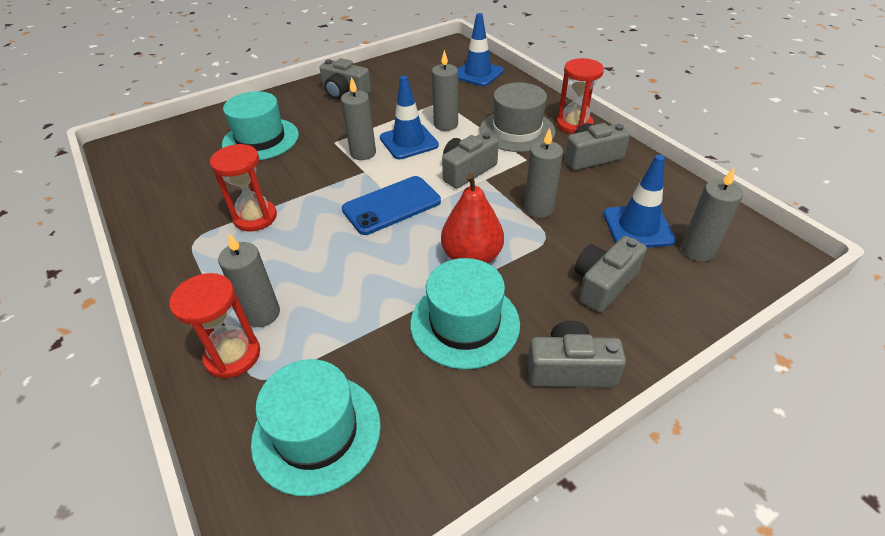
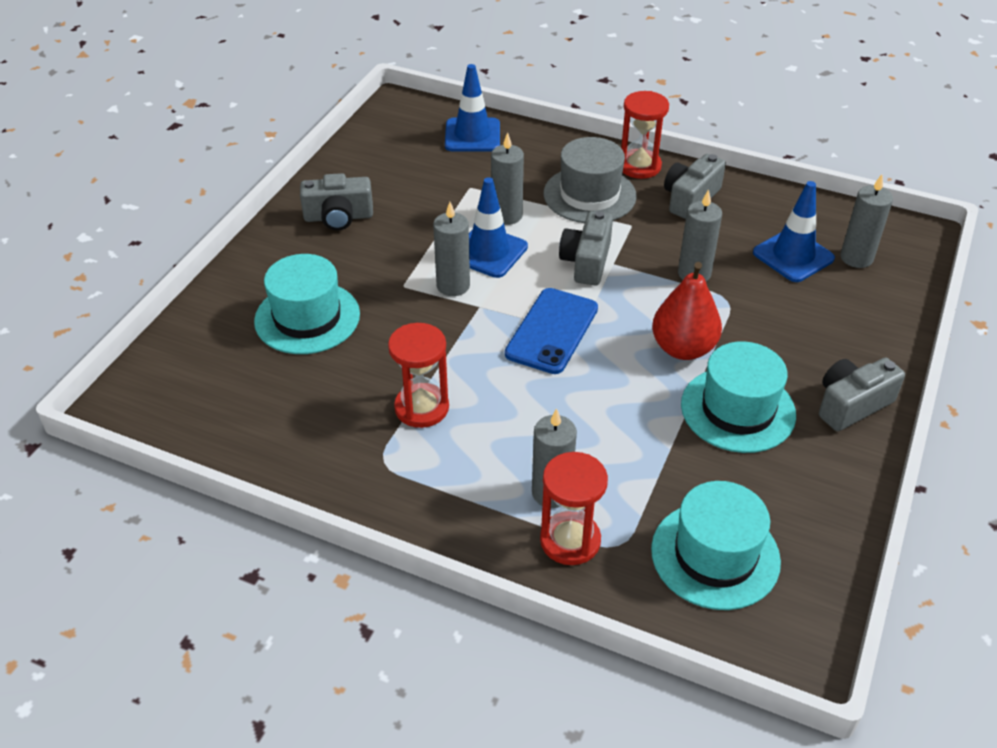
camera: 35 degrees left, 0 degrees up
(603, 284) = (812, 322): grey camera -> none

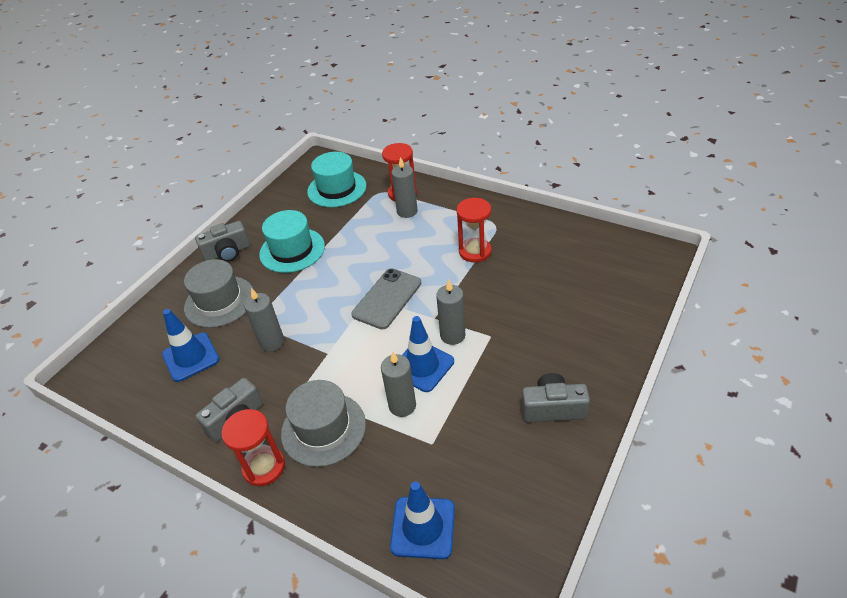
camera: 170 degrees left, 0 degrees up
(307, 318) = (558, 310): turquoise hat -> none
(552, 331) = (387, 298): blue phone -> grey phone
(586, 262) = (347, 355): grey camera -> none
(683, 348) = (306, 286): red pear -> none
(805, 324) = (219, 301): none -> grey hat
(856, 258) = (146, 354): grey candle -> none

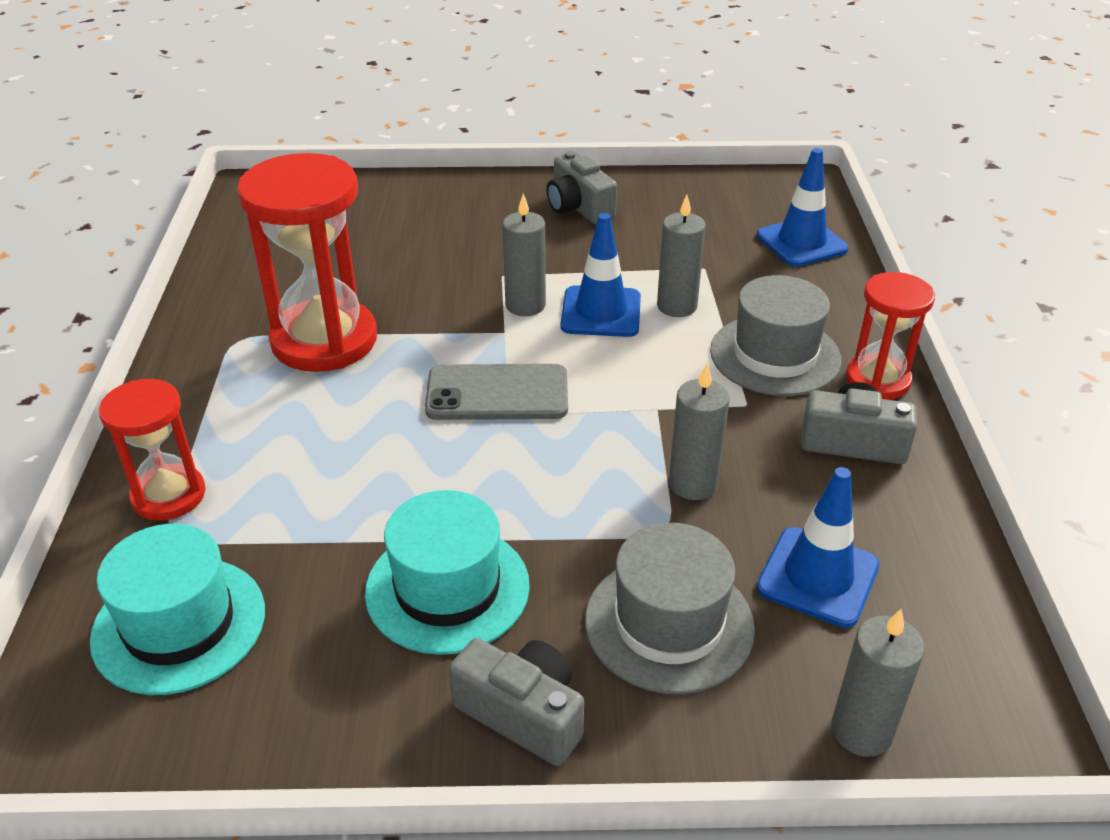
camera: 125 degrees left, 5 degrees down
(407, 211) = (236, 463): grey candle -> grey candle (861, 731)
(475, 251) = (324, 340): red hourglass -> red hourglass, size x1.73

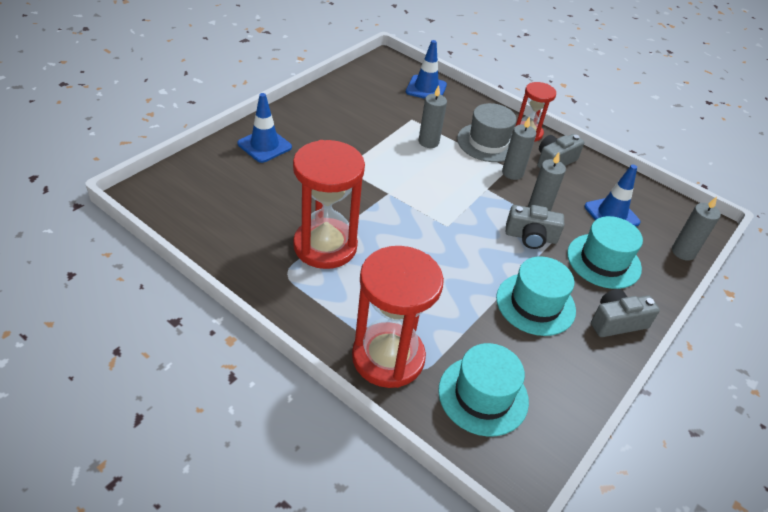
camera: 55 degrees left, 5 degrees up
(169, 495) = (388, 357): red hourglass -> red hourglass, size x1.73
(497, 393) = (429, 220): grey phone -> none
(525, 305) = (376, 176): grey candle -> grey candle (512, 173)
(579, 207) = (321, 117): grey camera -> grey camera (531, 237)
(601, 312) = (408, 161): blue traffic cone -> blue traffic cone (264, 145)
(669, 623) = (603, 261): grey hat -> turquoise hat

